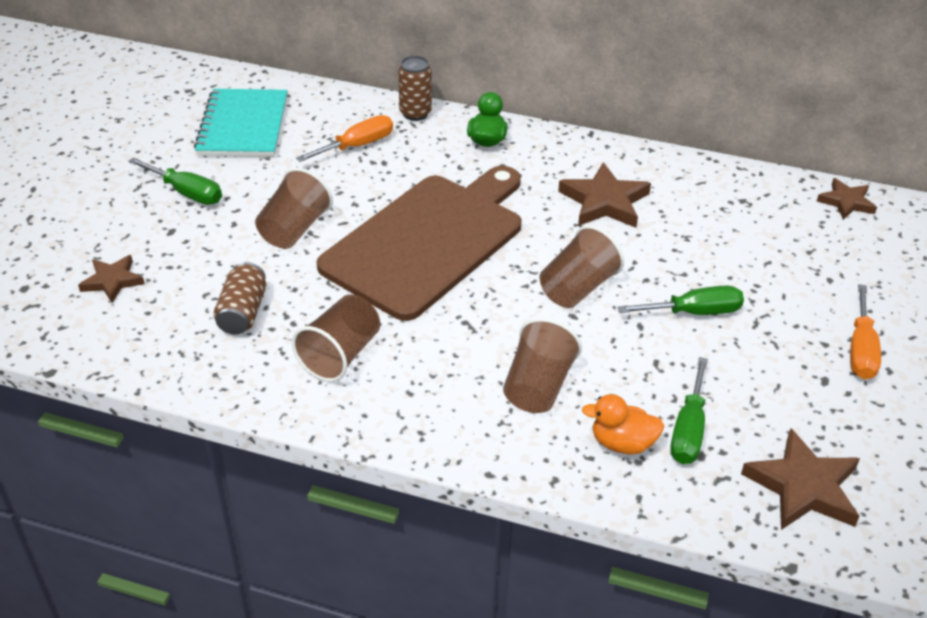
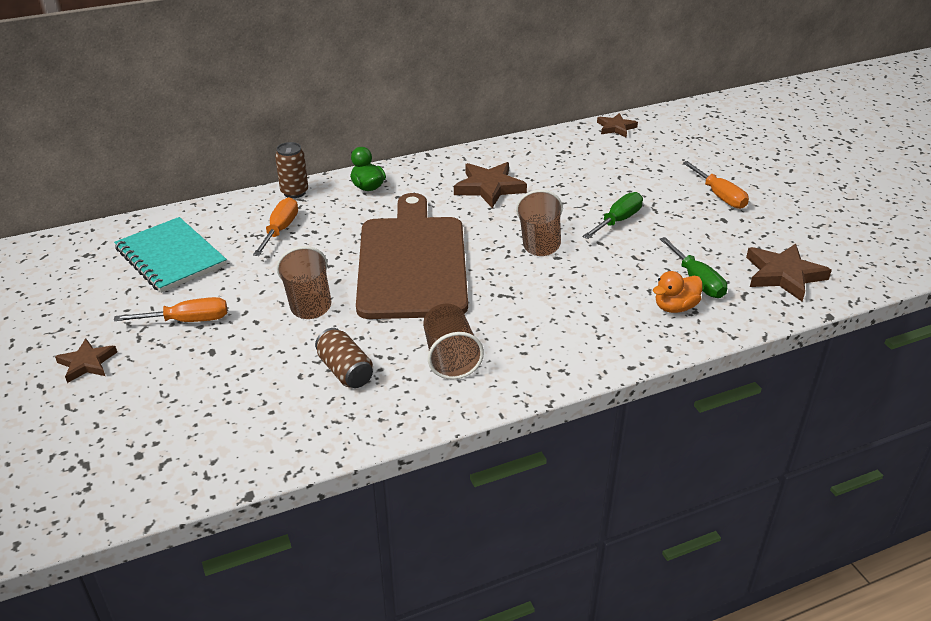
camera: 40 degrees left, 5 degrees down
(112, 281) = (211, 408): brown star -> brown star (87, 363)
(186, 193) = (188, 321): green screwdriver -> orange screwdriver
(538, 386) = (591, 305): brown cup -> none

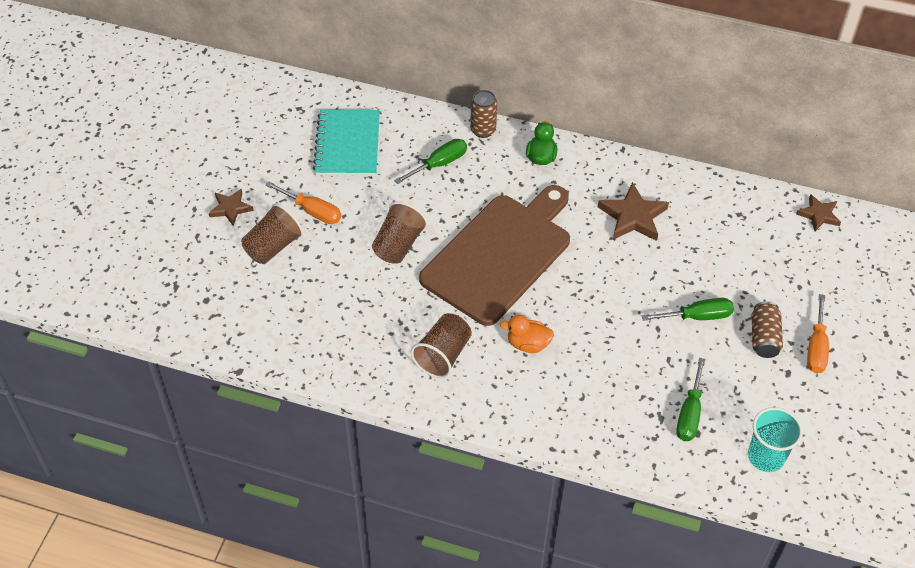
camera: 40 degrees right, 15 degrees up
(280, 230) = (439, 164): orange screwdriver -> green screwdriver
(345, 371) = (369, 320): brown can -> brown can (764, 337)
(539, 241) = (612, 296): brown cup -> brown cup (273, 247)
(675, 307) = (643, 424): orange duck -> orange duck (528, 344)
(783, 275) = (766, 456): brown star -> turquoise cup

